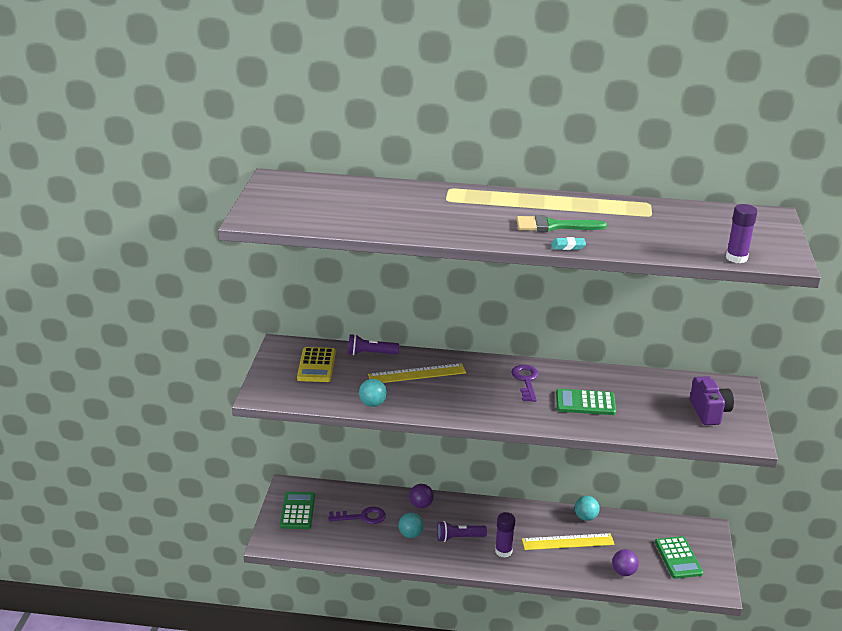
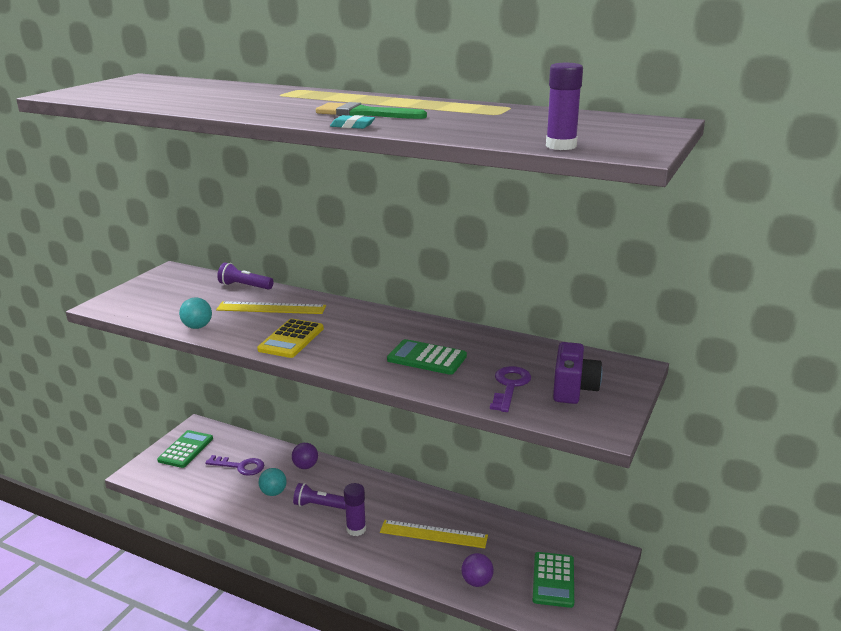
camera: 20 degrees right, 5 degrees down
(316, 365) = (182, 289): yellow calculator -> yellow calculator (291, 339)
(526, 381) = (379, 329): purple key -> purple key (509, 386)
(585, 517) = (470, 512): turquoise ball -> none

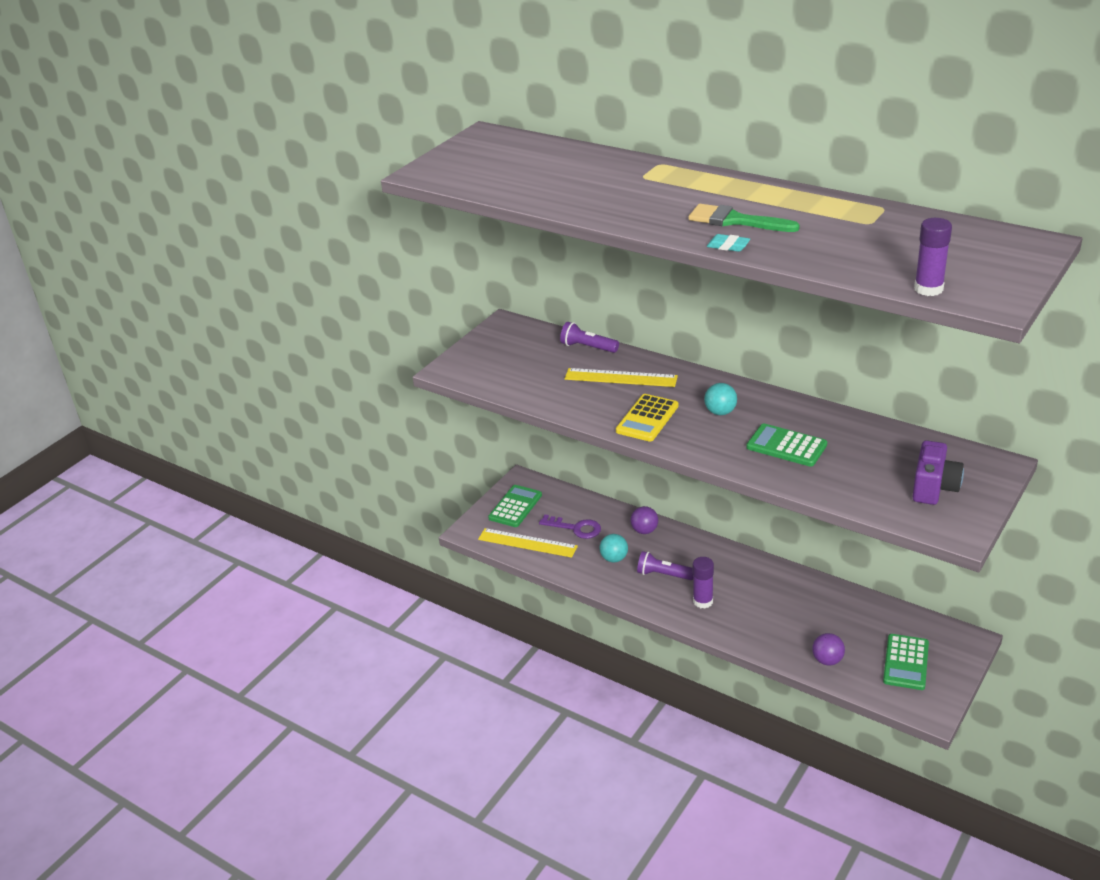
camera: 10 degrees right, 10 degrees up
(197, 327) = (550, 400): turquoise ball -> turquoise ball (720, 412)
(433, 534) = (783, 610): yellow ruler -> yellow ruler (527, 543)
(509, 386) = (870, 482): purple key -> none

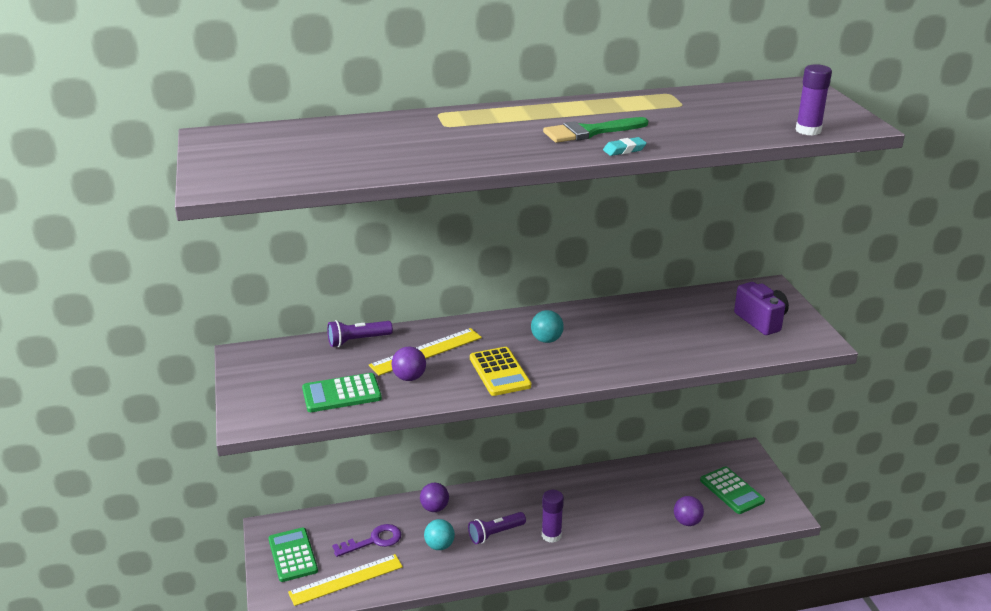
camera: 50 degrees left, 5 degrees down
(581, 391) = (409, 378): none -> purple ball
(786, 446) = (631, 341): green calculator -> green calculator (341, 394)

